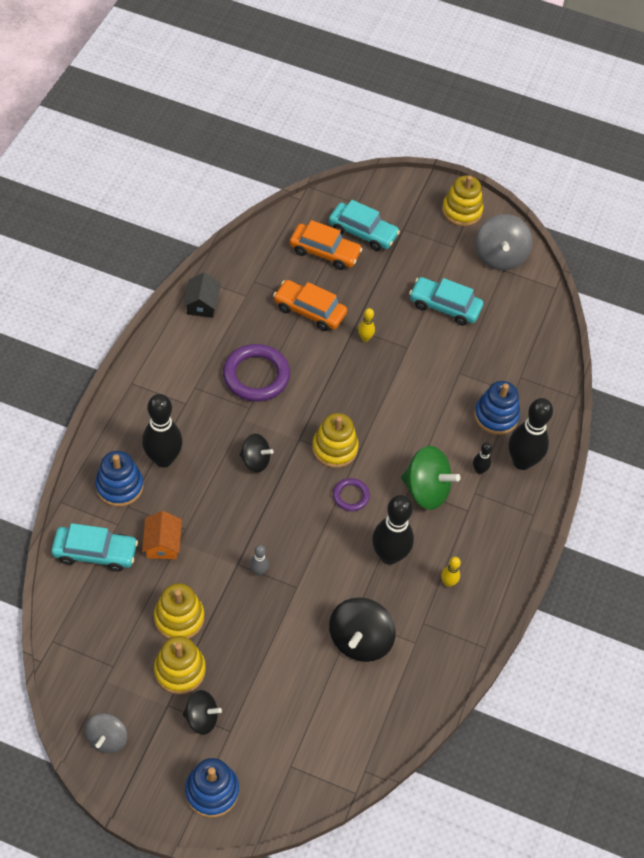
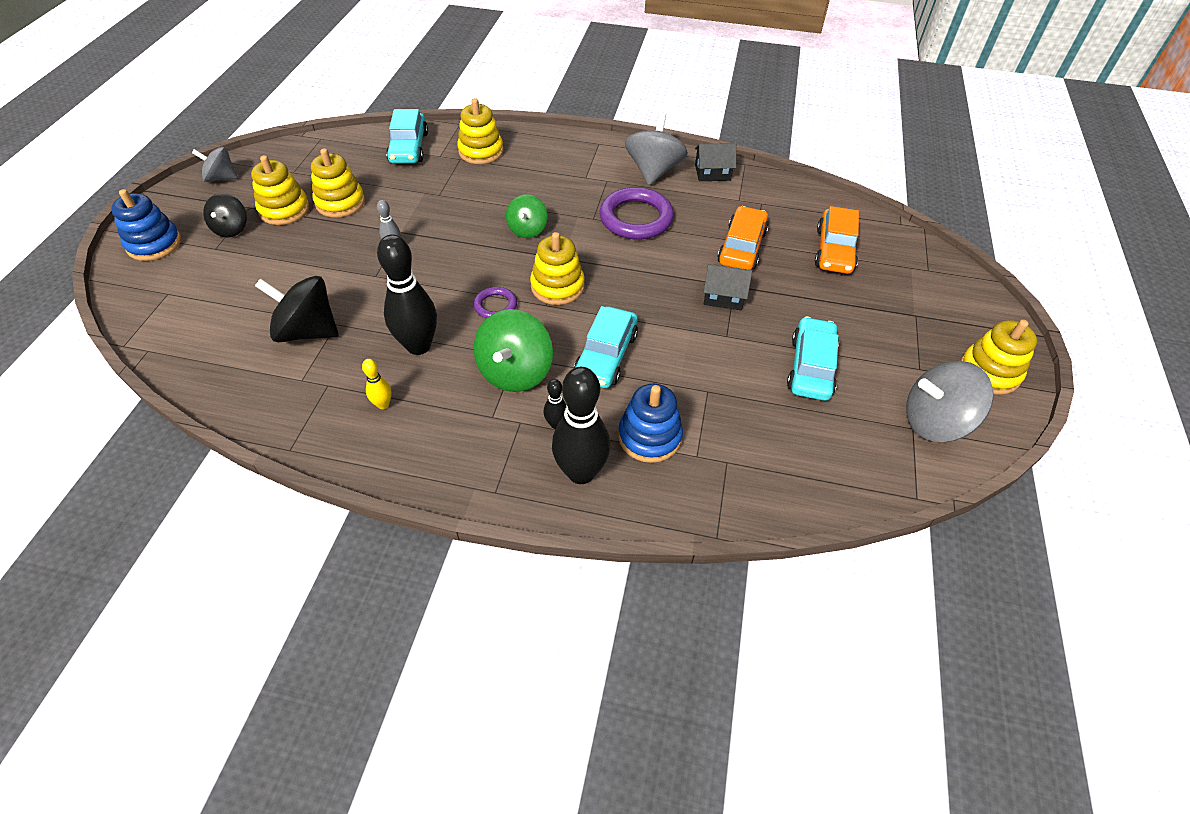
camera: 85 degrees right, 5 degrees down
(119, 486) = (481, 151): blue stacking toy -> yellow stacking toy
(162, 543) = (421, 183): orange house -> none
(163, 459) = (516, 172): black bowling pin -> none
(189, 348) = (653, 171): none -> grey spinning top
(255, 461) = (527, 230): black spinning top -> green spinning top
(363, 232) = (885, 279): turquoise car -> turquoise car (606, 356)
(365, 338) = (723, 296): yellow bowling pin -> black house

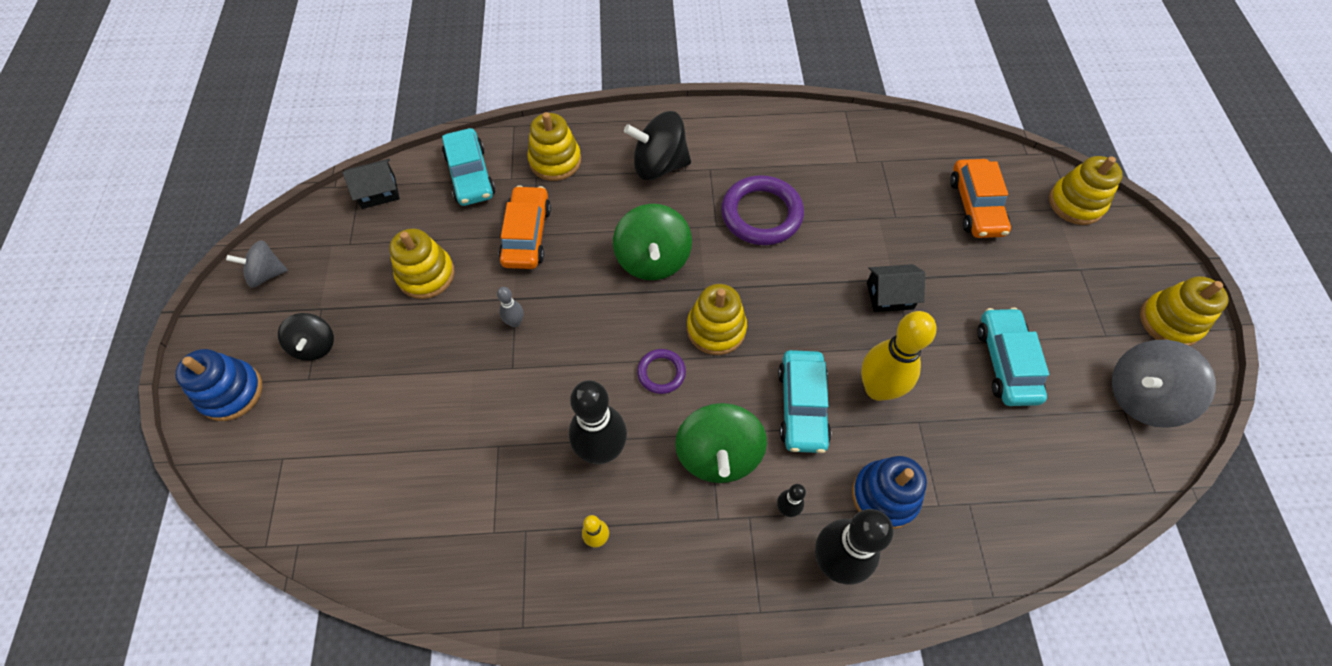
camera: 15 degrees left, 10 degrees up
(284, 210) = (365, 302): yellow stacking toy -> yellow stacking toy (1076, 203)
(308, 331) = (471, 465): black spinning top -> black spinning top (659, 165)
(527, 230) = (653, 259): green spinning top -> green spinning top, size x1.62
(653, 171) = (754, 143): grey spinning top -> none
(680, 359) = (877, 389): none -> yellow bowling pin
(712, 172) = (816, 131): black house -> black house (378, 192)
(742, 247) = (884, 226): orange car -> orange car (527, 235)

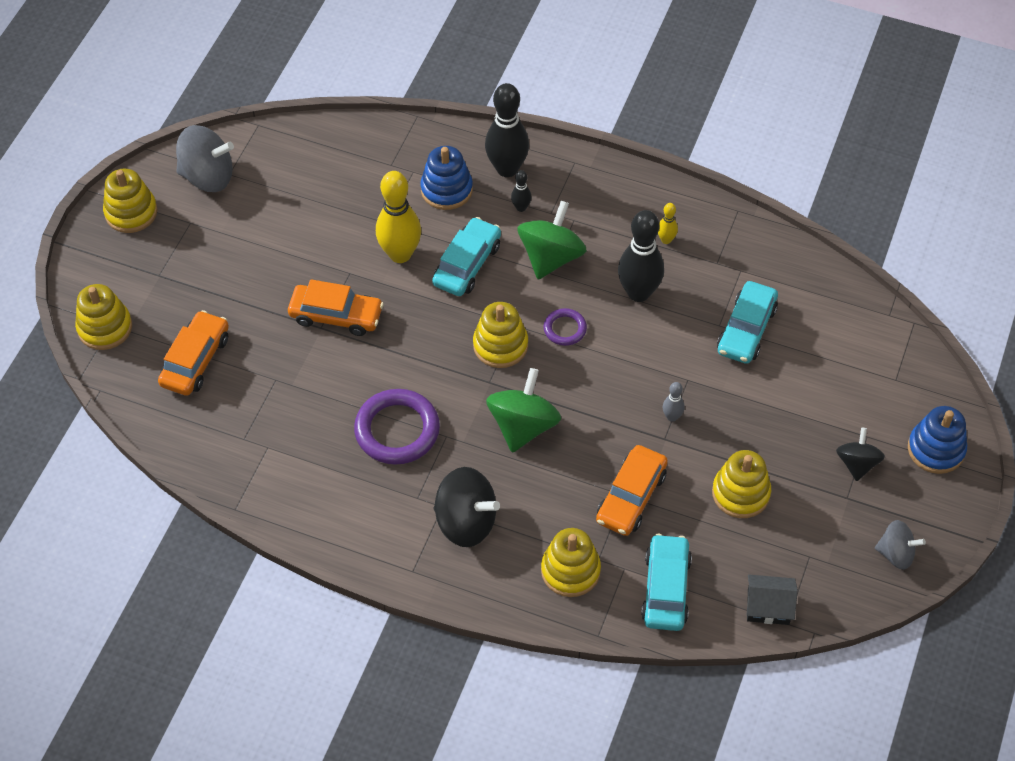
camera: 155 degrees left, 5 degrees down
(890, 295) = (336, 315): black house -> orange car
(1006, 362) = (286, 234): turquoise car -> turquoise car (746, 329)

